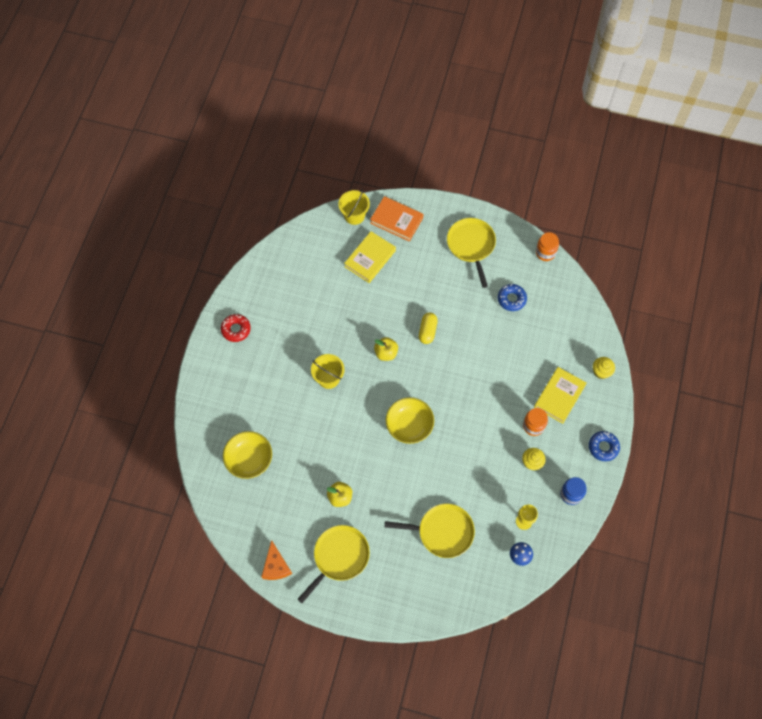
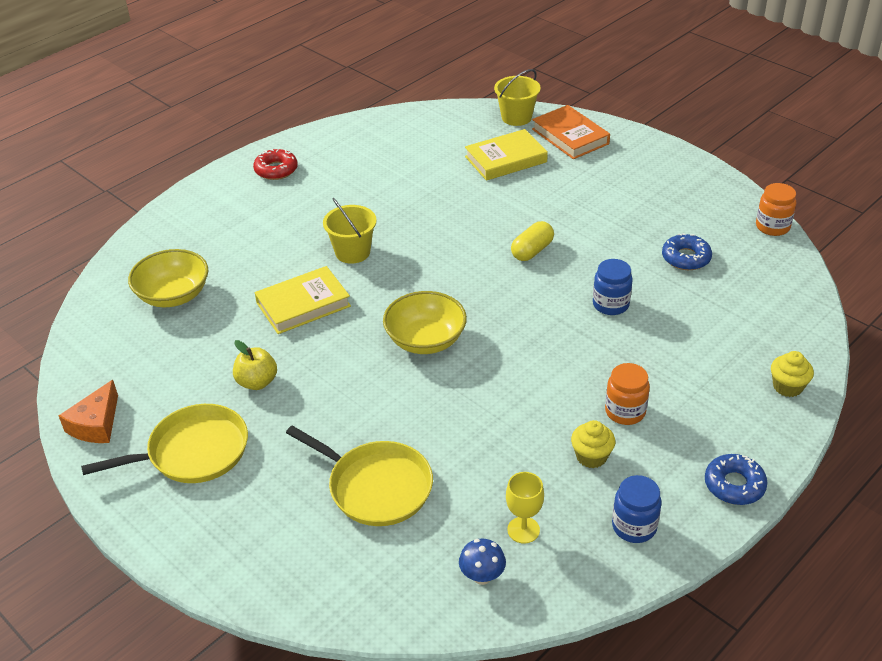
camera: 30 degrees right, 25 degrees down
(386, 353) = (454, 253): yellow apple -> none
(471, 245) = (660, 188): yellow pan -> none
(490, 354) = (610, 304): none -> blue jar
(559, 396) = (694, 391): yellow book -> yellow book (303, 304)

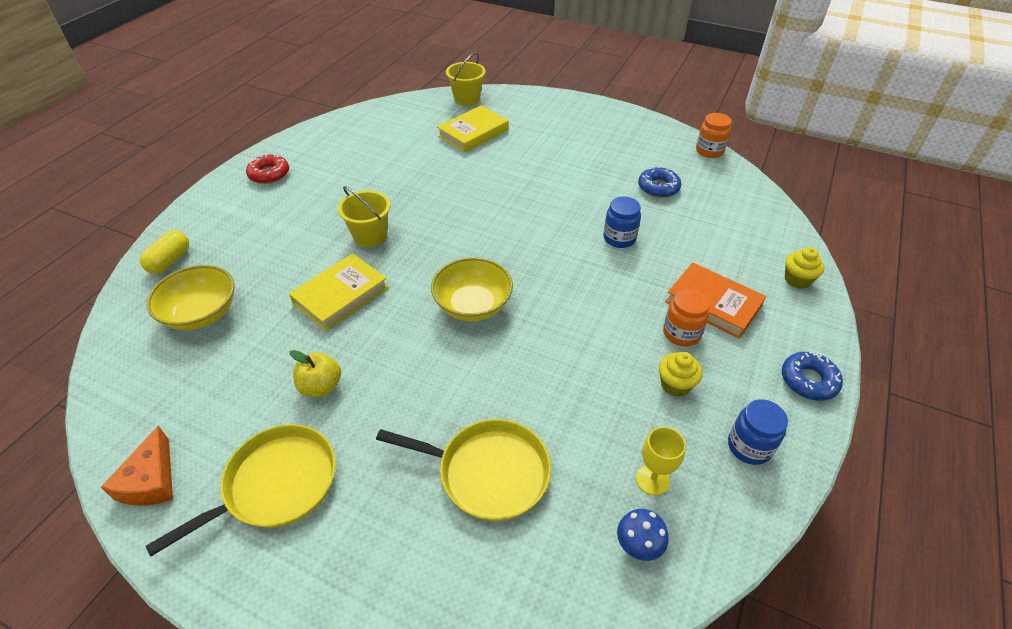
camera: 20 degrees left, 5 degrees up
(532, 251) = (531, 205): yellow capsule -> yellow capsule (170, 261)
(570, 136) = (517, 107): orange book -> orange book (713, 304)

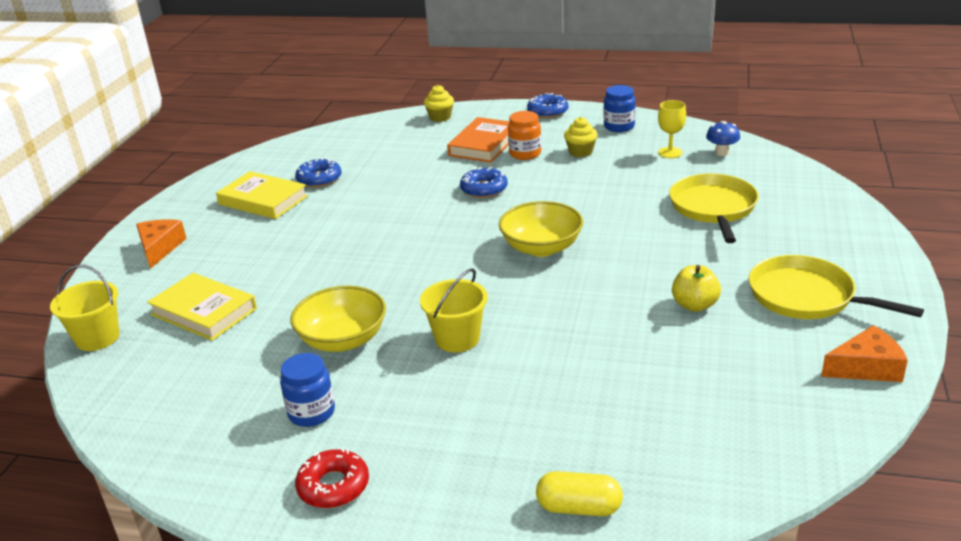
camera: 100 degrees left, 15 degrees down
(201, 313) = (655, 428): yellow bowl -> yellow bowl (343, 340)
(341, 295) = (568, 330): yellow book -> yellow book (263, 200)
(567, 115) = (160, 248): none -> orange cheese
(604, 286) = (484, 189): none -> blue donut
(619, 238) = (410, 189): blue jar -> blue jar (311, 413)
(709, 151) = (247, 159): orange jar -> none

